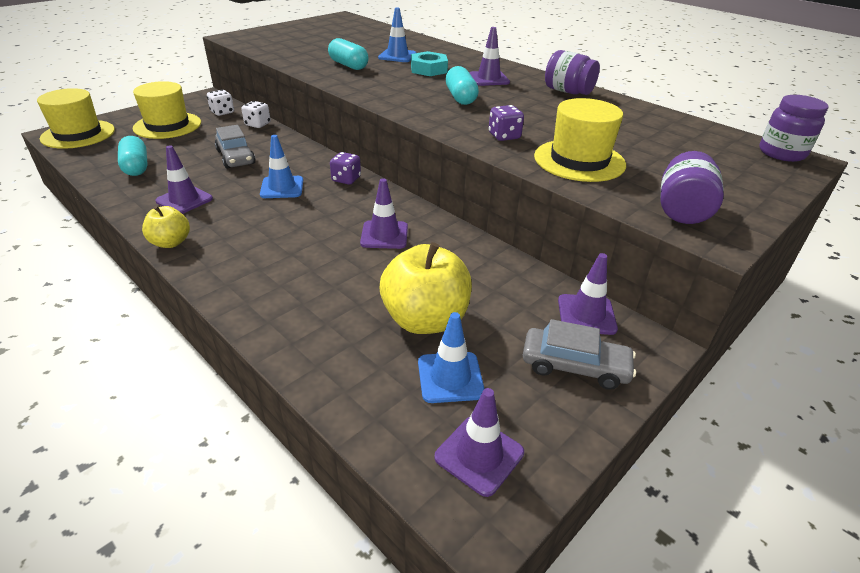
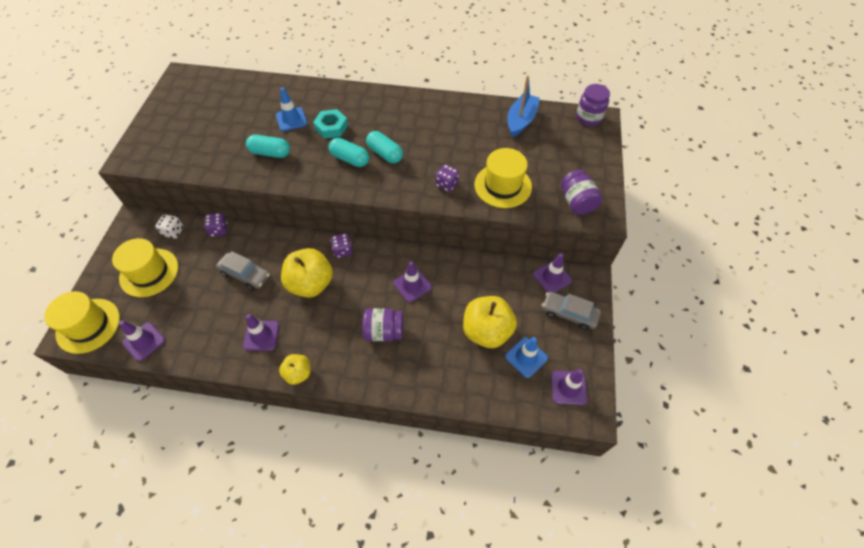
camera: 35 degrees left, 20 degrees up
(136, 167) = (186, 328): turquoise capsule -> turquoise capsule (350, 159)
(257, 124) = (219, 230): white dice -> purple dice
(282, 187) = (311, 284): blue traffic cone -> yellow apple
(488, 79) = (381, 118): purple traffic cone -> purple traffic cone (144, 341)
(568, 91) = (441, 108): purple jar -> purple jar (384, 331)
(574, 366) = (569, 313): grey car -> grey car turned 135 degrees counterclockwise
(667, 126) = (521, 120): none -> blue boat

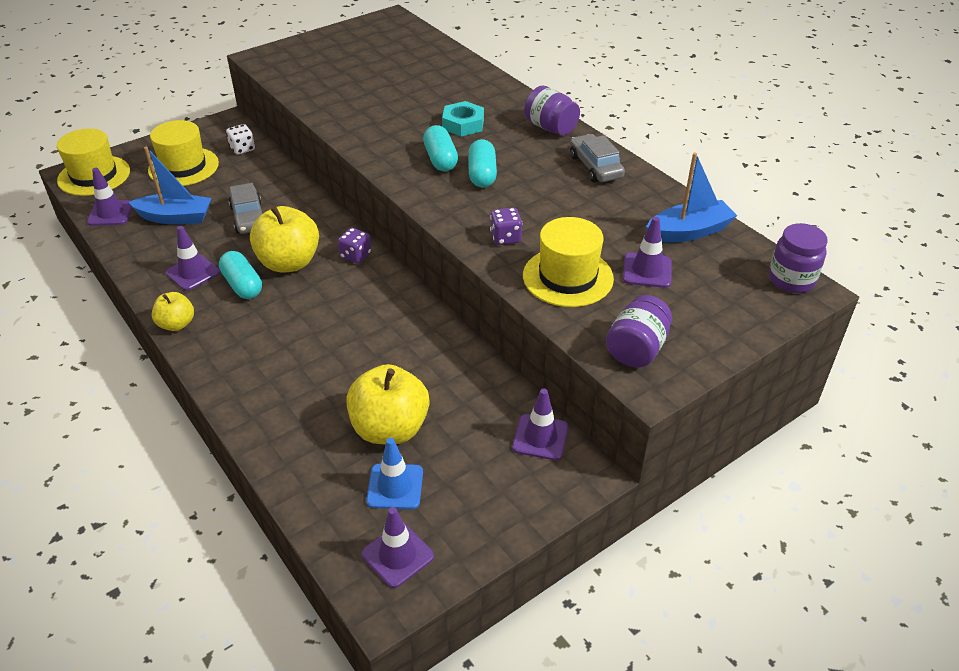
camera: 45 degrees right, 15 degrees down
(196, 310) = (175, 217): none -> blue boat
(219, 230) = (277, 170): purple dice -> none
(270, 153) = (376, 114): turquoise capsule -> turquoise capsule (242, 285)
(291, 119) = (435, 98): blue traffic cone -> none
(384, 331) = (293, 349): purple jar -> purple jar (550, 128)
(412, 285) = (377, 330): purple traffic cone -> purple traffic cone (647, 270)
(569, 313) = (507, 487): grey car -> grey car (595, 166)

